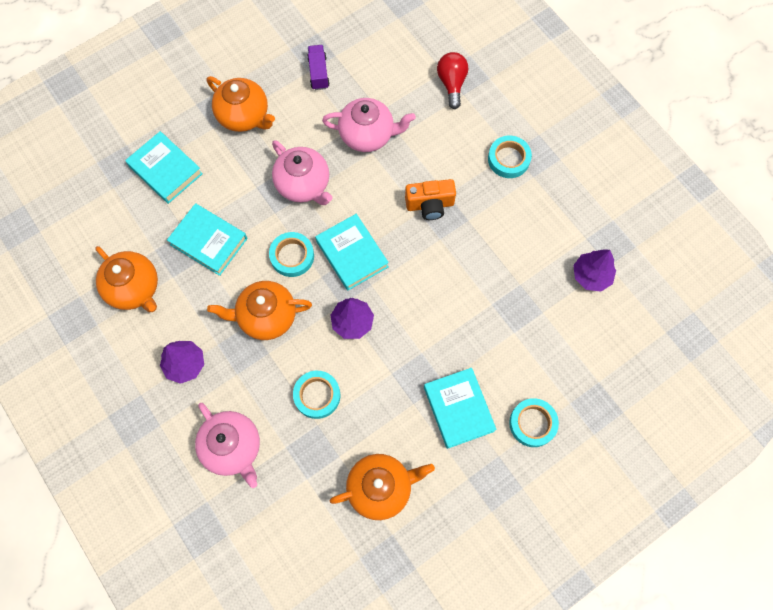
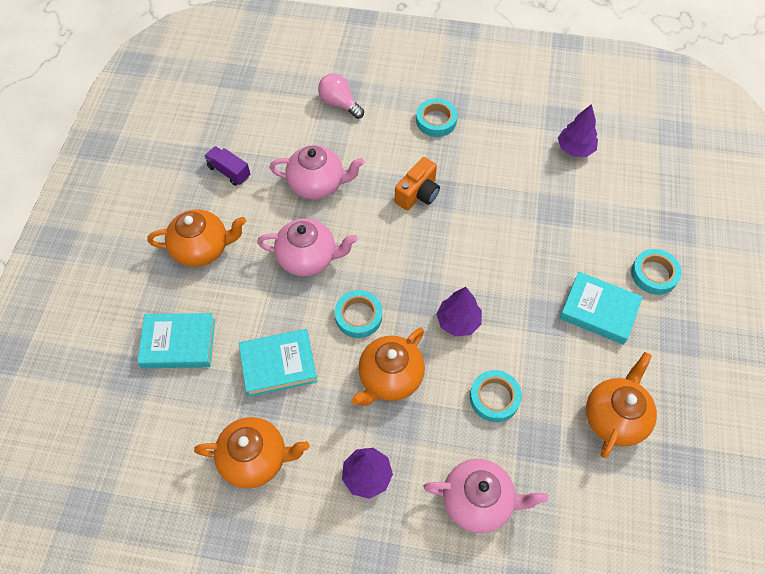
camera: 45 degrees left, 10 degrees down
(352, 254) = (402, 274): turquoise book -> none
(368, 135) = (317, 184): pink teapot -> pink teapot turned 45 degrees clockwise
(452, 83) = (339, 103): red light bulb -> pink light bulb

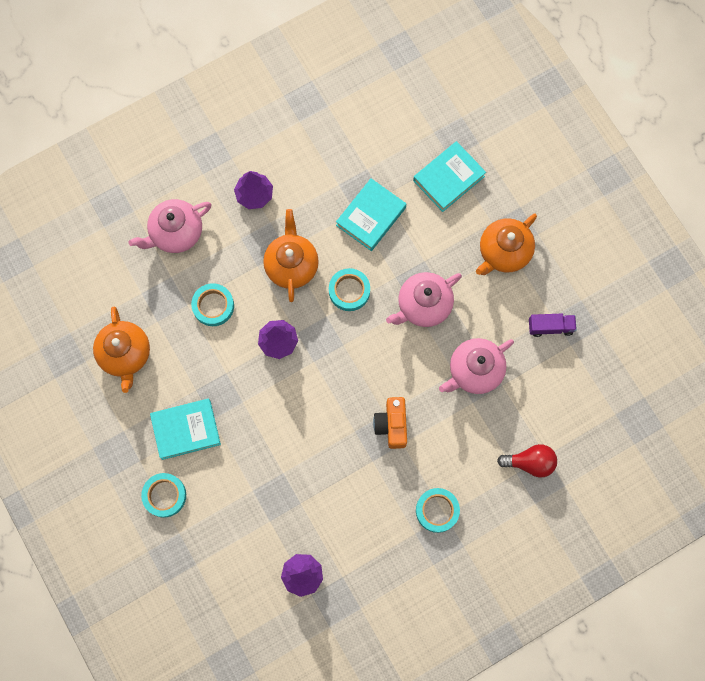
camera: 140 degrees right, 15 degrees up
(255, 458) = (330, 152): orange teapot -> none
(339, 103) = (530, 462): pink light bulb -> red light bulb

